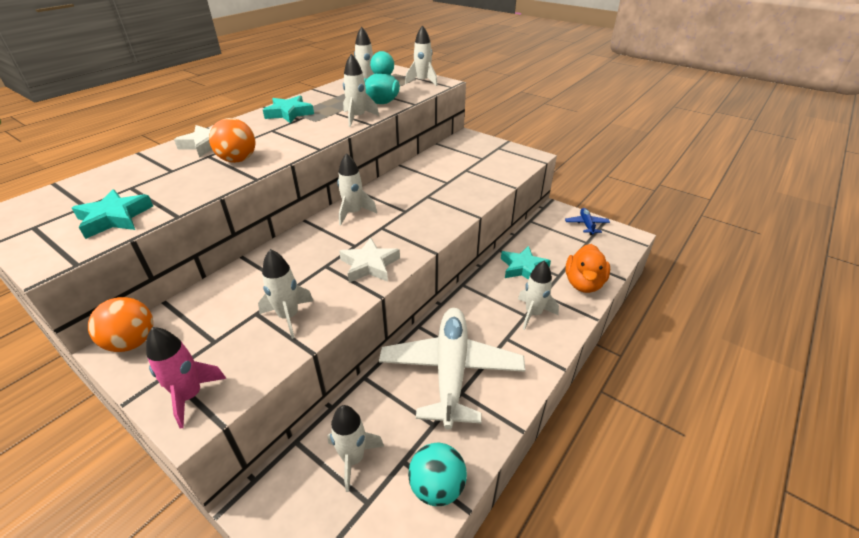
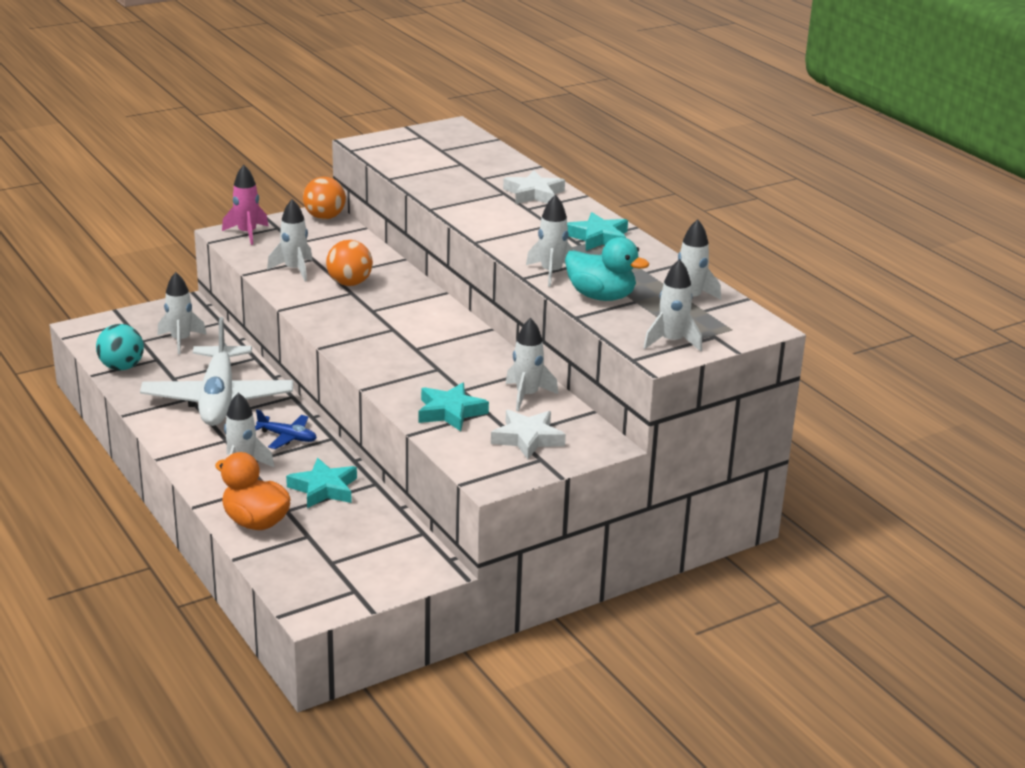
camera: 110 degrees right, 10 degrees down
(114, 218) = (408, 159): turquoise star -> turquoise star (450, 412)
(238, 160) = (481, 204): orange ball -> orange ball (349, 283)
(353, 213) = (436, 319): white rocket -> white rocket (527, 396)
(369, 265) = (331, 312): white star -> white star (527, 438)
(451, 370) = (218, 399): white plane -> white plane turned 60 degrees clockwise
(586, 225) = (372, 581): blue plane -> blue plane (287, 437)

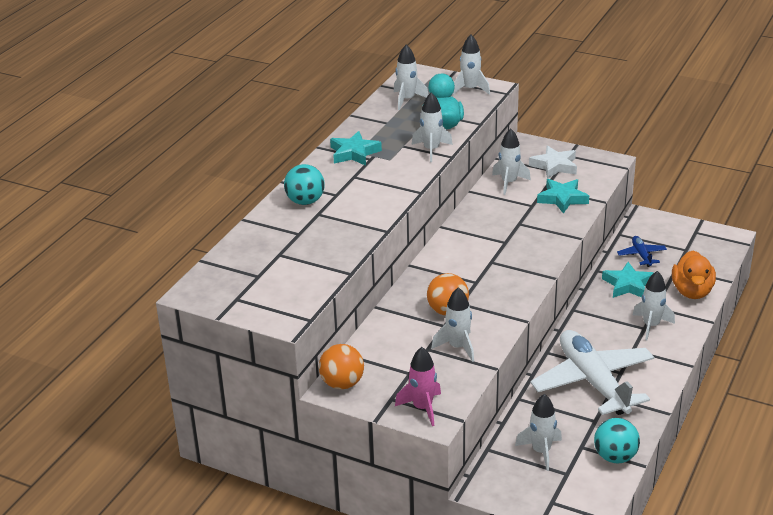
camera: 120 degrees left, 5 degrees up
(218, 399) = (593, 382): white plane -> white plane turned 75 degrees counterclockwise
(287, 437) = (596, 327): blue plane -> blue plane (641, 255)
(534, 194) = (305, 201): white star -> turquoise ball

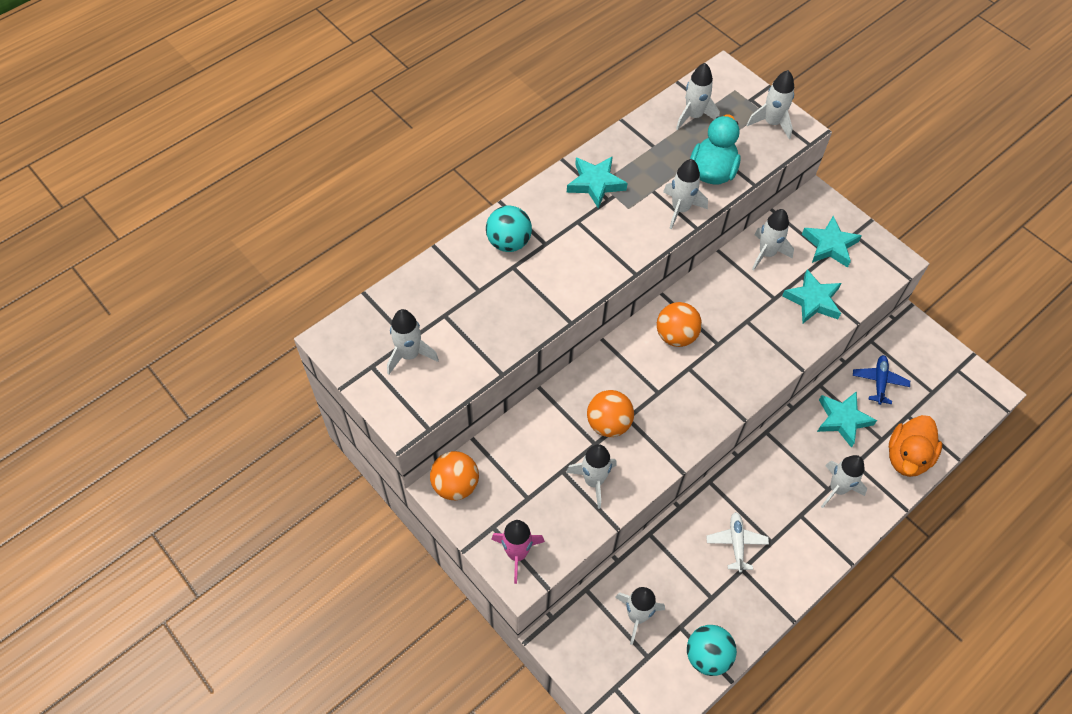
camera: 20 degrees right, 25 degrees up
(265, 284) = (409, 355): none -> white rocket
(468, 246) = (676, 336): none -> orange ball
(554, 166) = (829, 245): white star -> turquoise star
(593, 382) = (736, 543): white plane -> white plane, size x0.43

